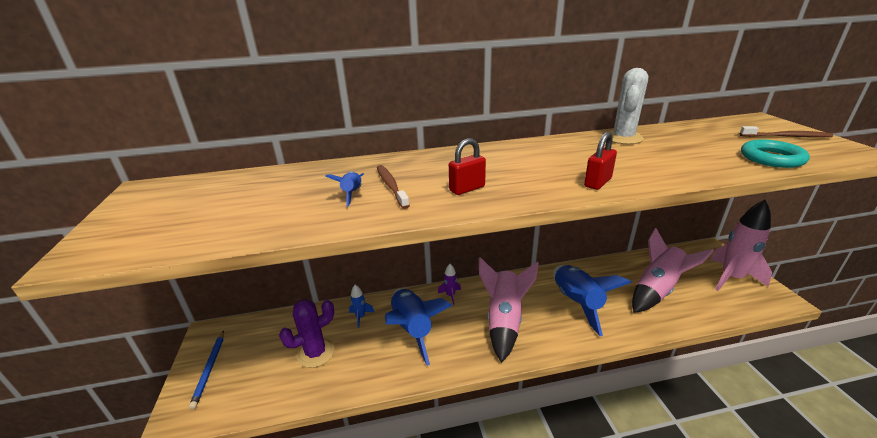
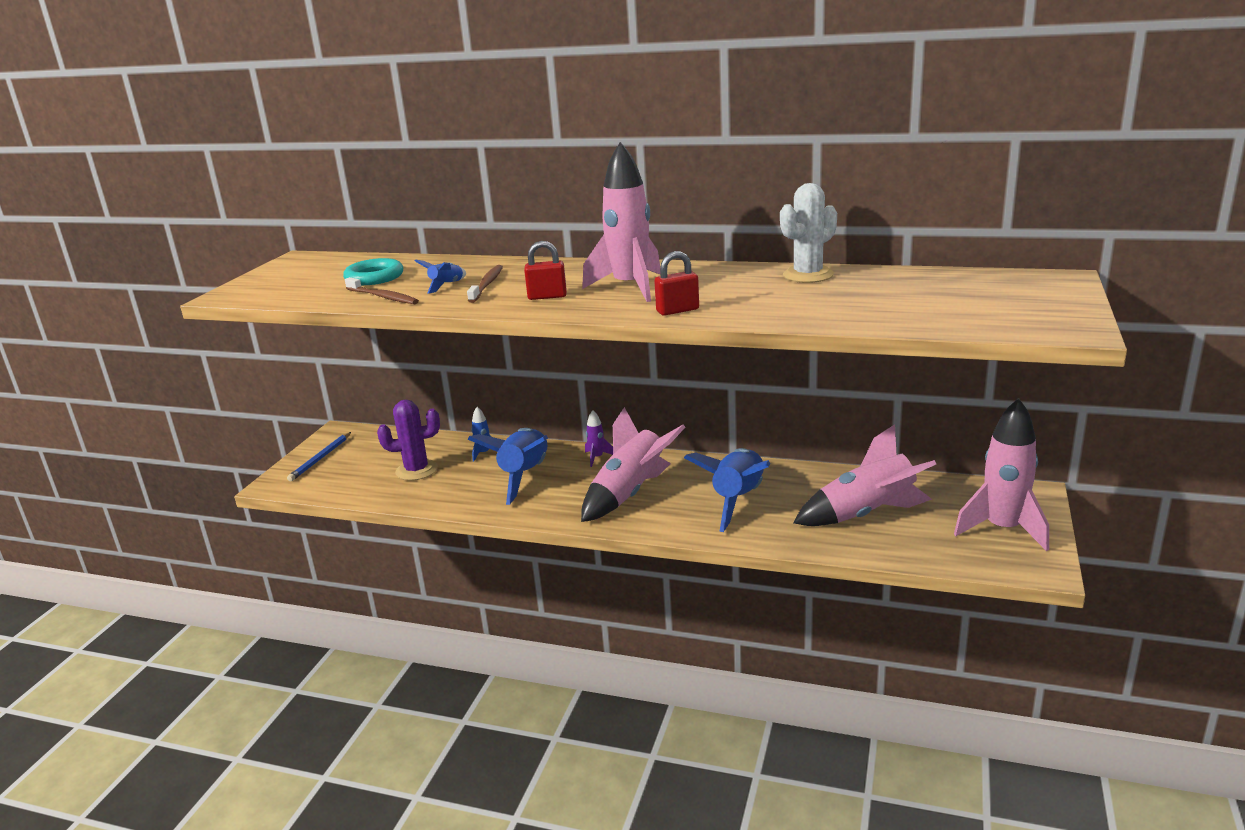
camera: 30 degrees right, 5 degrees down
(520, 168) = (630, 287): none -> pink rocket
(771, 158) = (932, 319): turquoise ring -> turquoise ring (374, 277)
(787, 136) = (1029, 302): brown toothbrush -> brown toothbrush (383, 297)

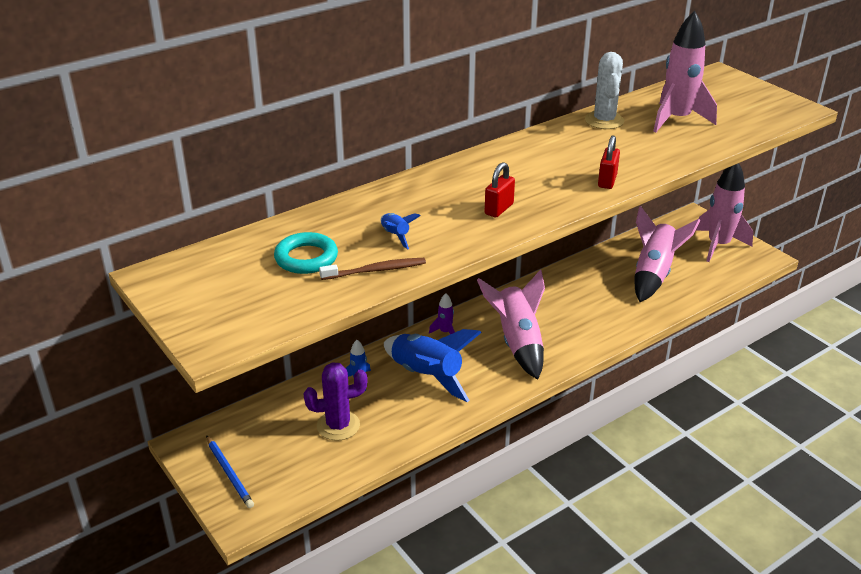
camera: 55 degrees left, 10 degrees up
(416, 470) = (338, 425): purple cactus -> purple cactus turned 45 degrees clockwise
(487, 284) = (424, 220): brown toothbrush -> none
(630, 287) = (530, 176): pink rocket -> pink rocket (677, 119)
(738, 500) = (581, 307): blue rocket -> none

